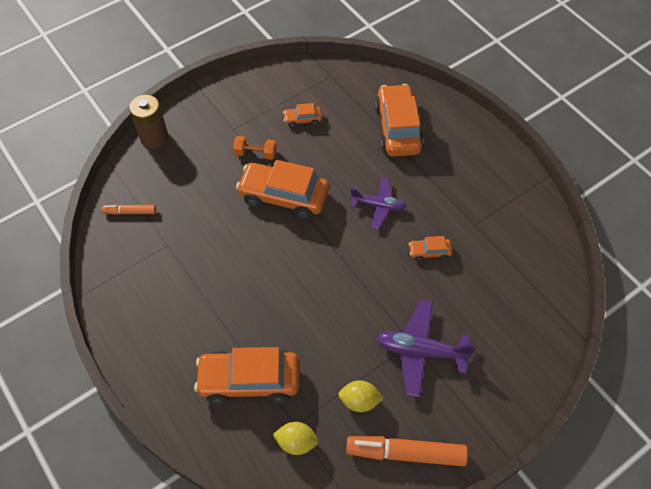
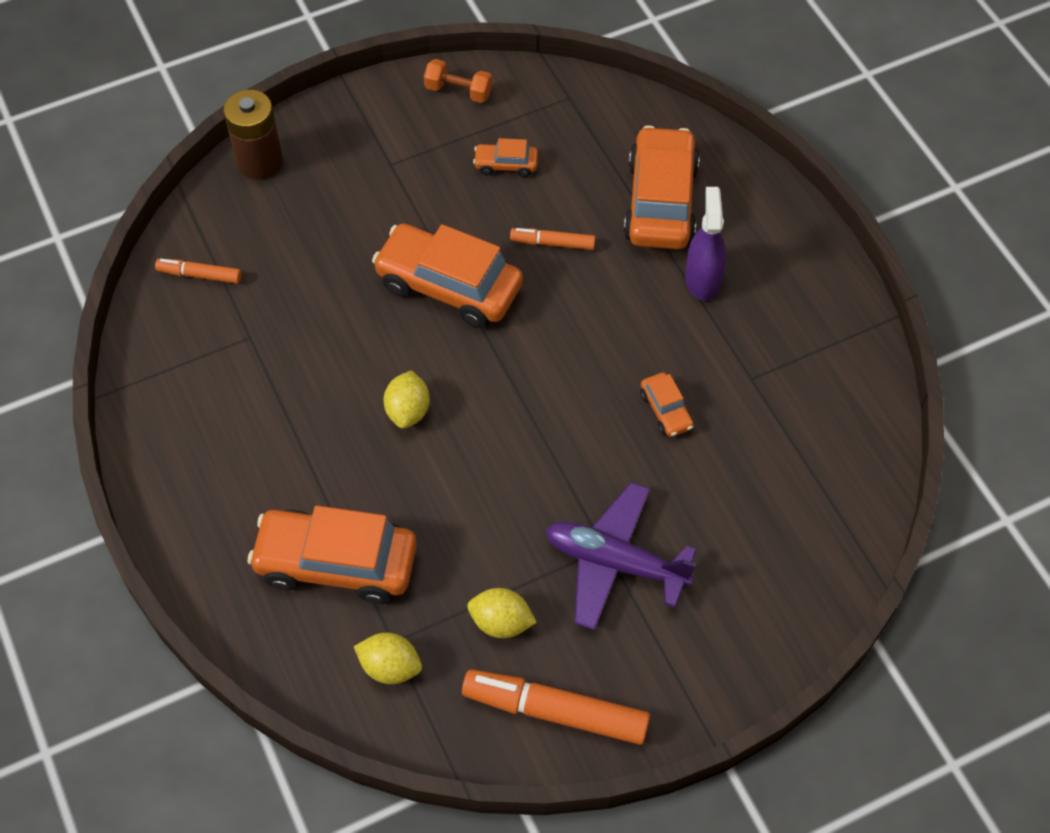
camera: 10 degrees right, 0 degrees up
(255, 153) = (417, 210): orange dumbbell -> orange dumbbell (458, 91)
(274, 276) = (408, 411): none -> yellow lemon
(340, 162) = (553, 243): none -> orange marker
(378, 205) = (600, 323): purple plane -> none
(429, 252) = (666, 410): orange car -> orange car turned 120 degrees counterclockwise
(432, 170) = (703, 279): none -> purple spray bottle

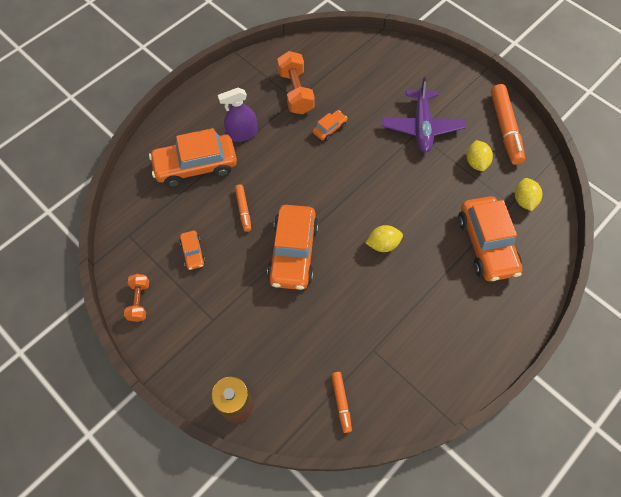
camera: 110 degrees left, 5 degrees up
(768, 384) = (296, 92): none -> orange dumbbell

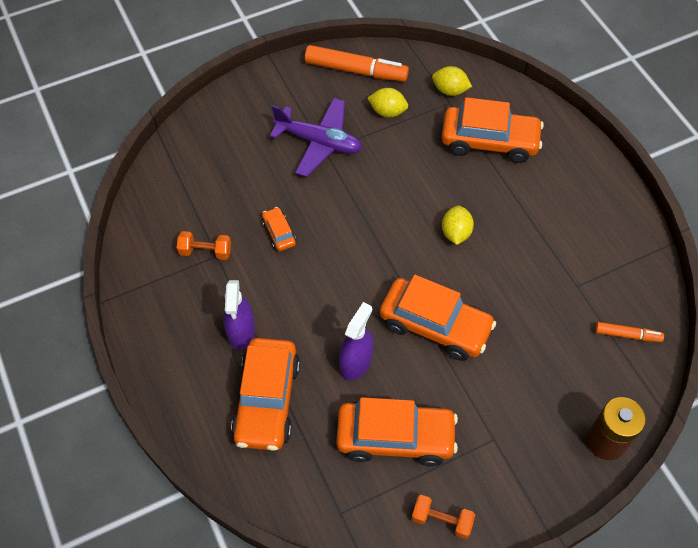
camera: 70 degrees left, 5 degrees down
(193, 253) = (395, 438): orange car -> orange car, size x2.17
(243, 210) = (356, 362): orange marker -> purple spray bottle
(296, 92) = (205, 251): orange dumbbell -> orange dumbbell, size x0.62

